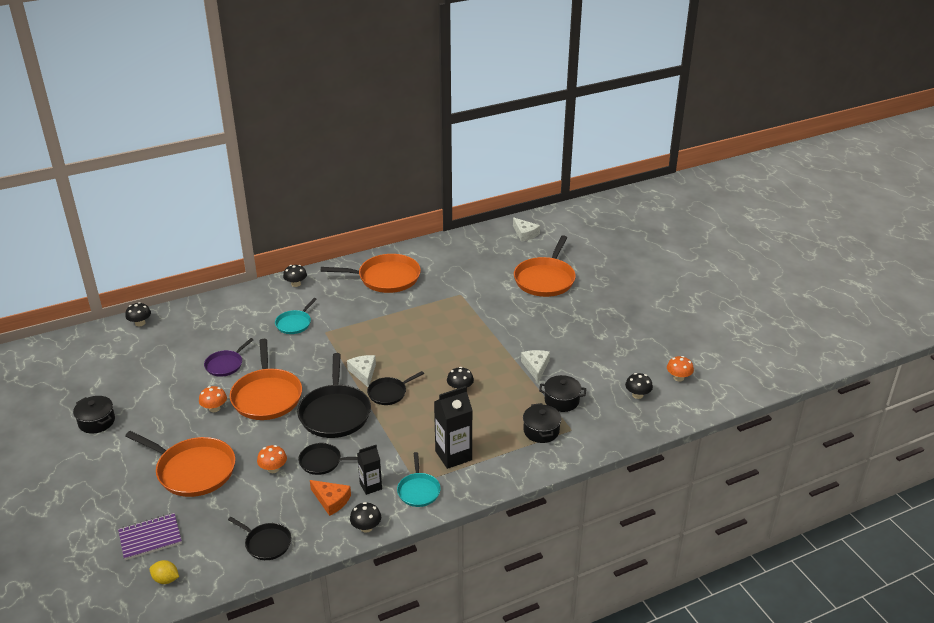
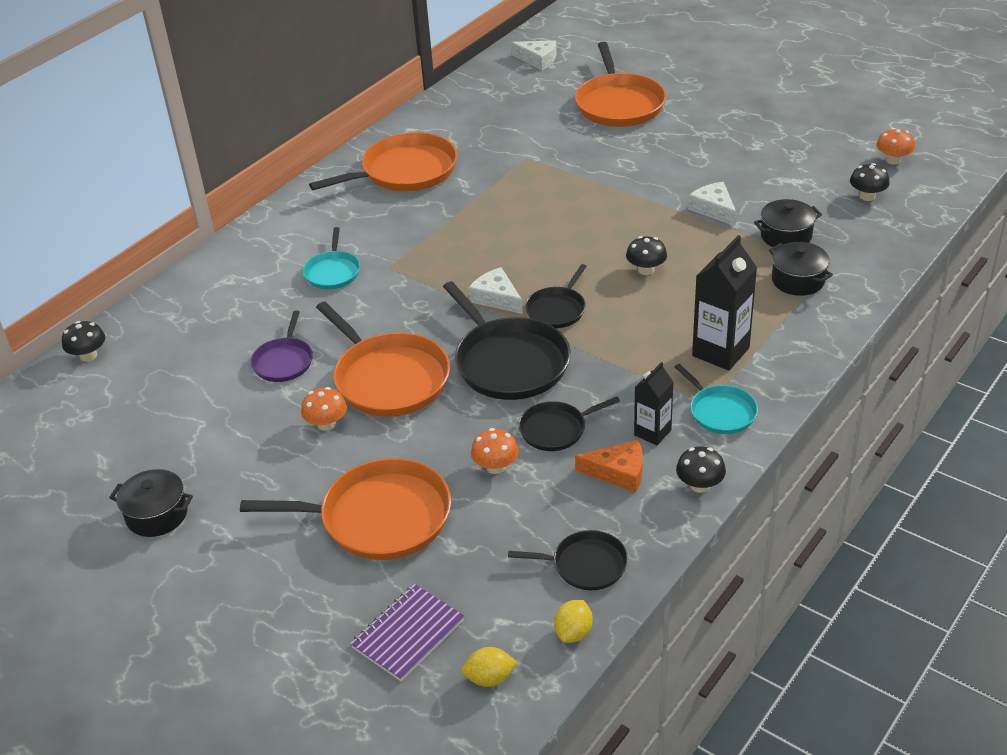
camera: 25 degrees left, 5 degrees up
(226, 576) = (573, 632): none -> yellow lemon
(296, 284) = (282, 222): black mushroom -> none

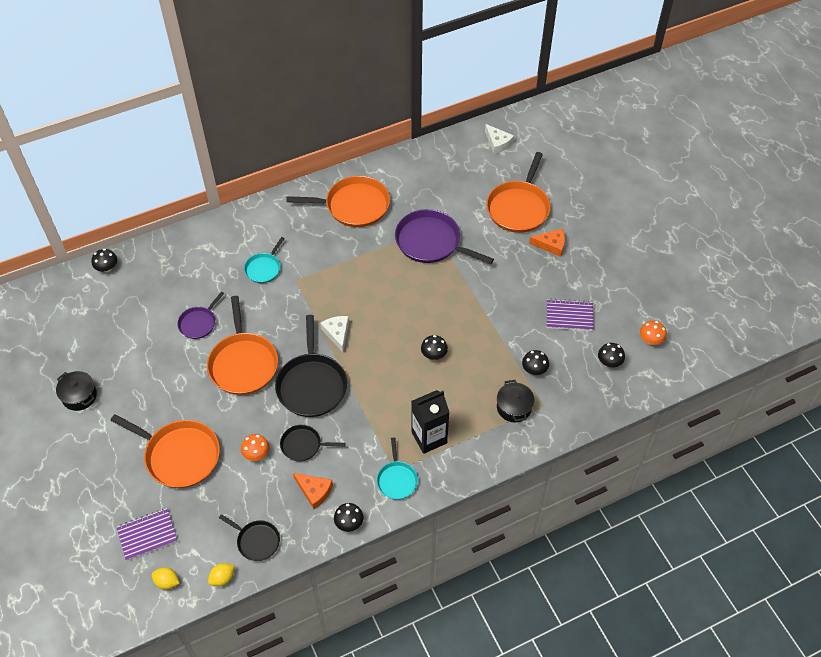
camera: 25 degrees right, 15 degrees up
(326, 424) = (193, 379): orange mushroom -> none
(539, 169) = (431, 242): none -> purple pan
(557, 309) = (363, 359): black pan -> none
(652, 432) = (351, 474): black carton -> none
(691, 122) = (551, 245): none -> orange cheese
(714, 209) = (509, 326): white cheese -> none
(777, 174) = (569, 316): none -> purple notebook
(786, 236) = (534, 369): black pot -> black mushroom

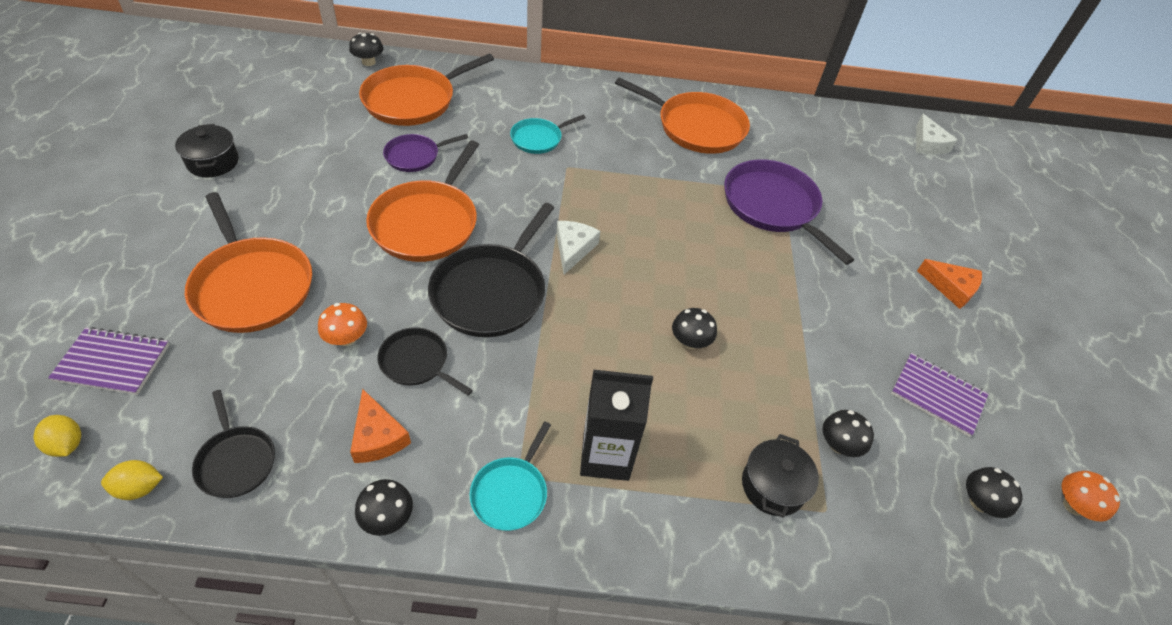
camera: 25 degrees right, 5 degrees down
(519, 208) = (922, 223): orange pan -> orange pan (413, 100)

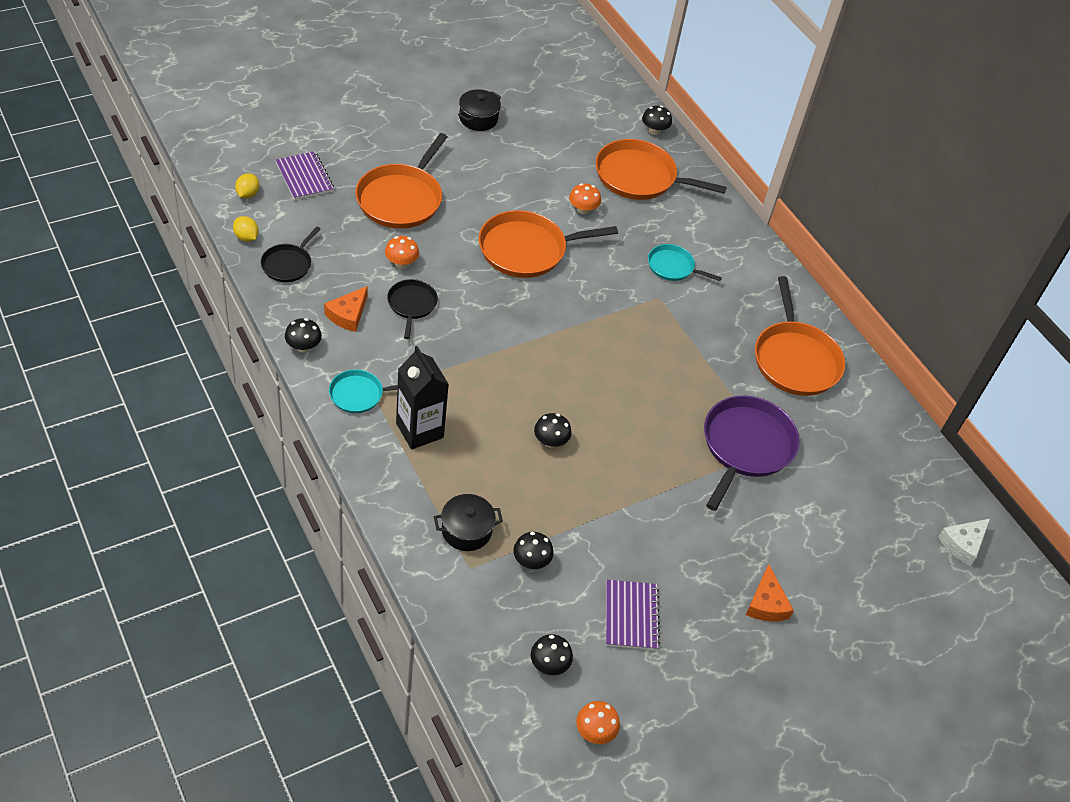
camera: 55 degrees right, 0 degrees up
(415, 156) = (583, 209): purple pan -> orange mushroom
(492, 292) = (498, 313): black pan -> none
(573, 249) = (577, 339): white cheese -> none

